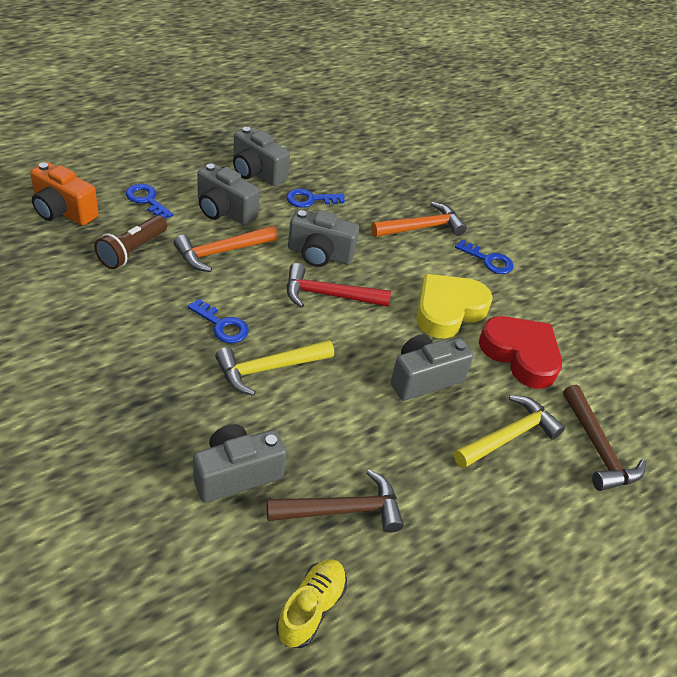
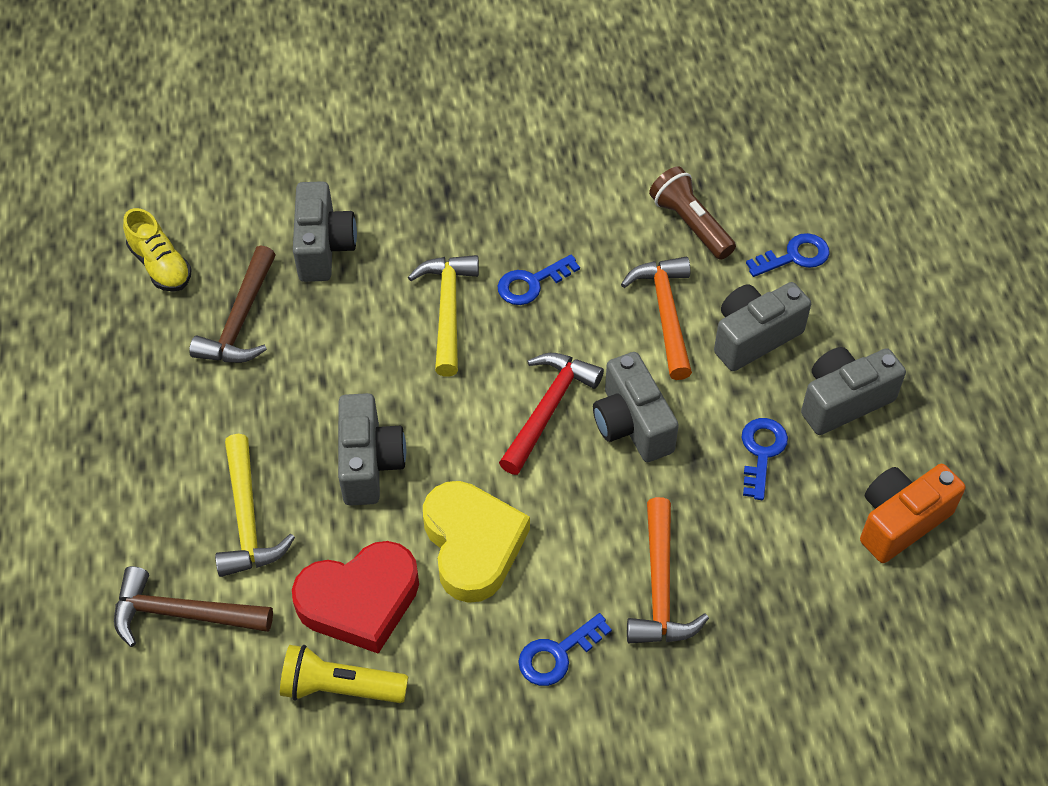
camera: 120 degrees right, 10 degrees up
(63, 211) = (785, 170): orange camera -> orange camera (900, 521)
(319, 254) = (632, 424): grey camera -> grey camera turned 60 degrees counterclockwise
(577, 348) = (340, 687): none -> yellow flashlight

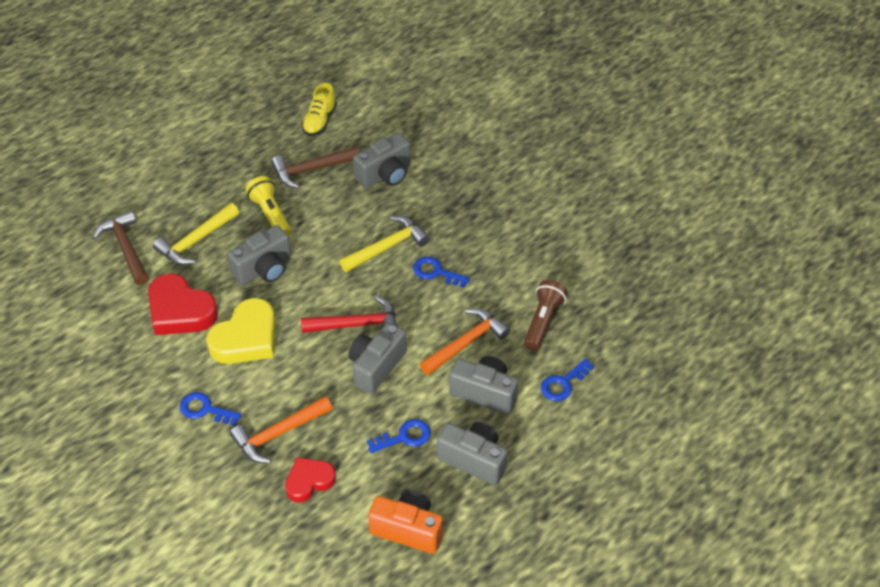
camera: 55 degrees right, 5 degrees down
(340, 687) = (126, 330): yellow flashlight -> yellow flashlight (270, 215)
(759, 590) = (309, 481): none -> red heart
(794, 256) = (563, 383): blue key -> blue key turned 105 degrees clockwise

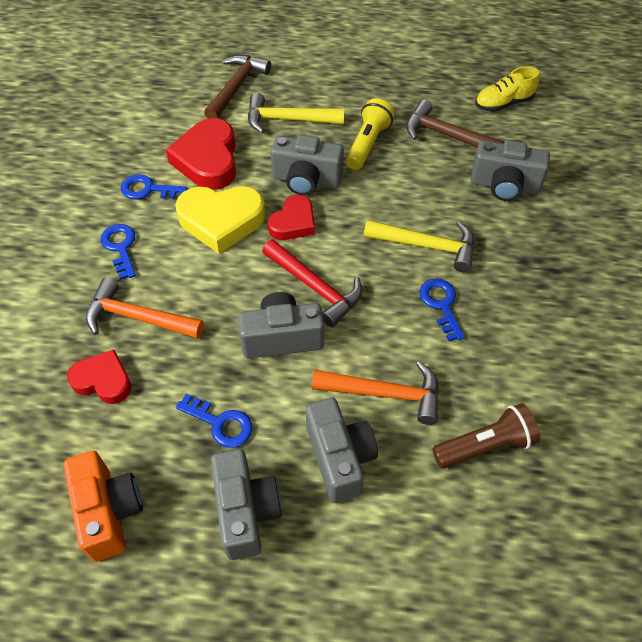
camera: 50 degrees right, 5 degrees up
(292, 300) = (293, 223): none -> red heart
(563, 383) = (426, 529): blue key -> blue key (148, 189)

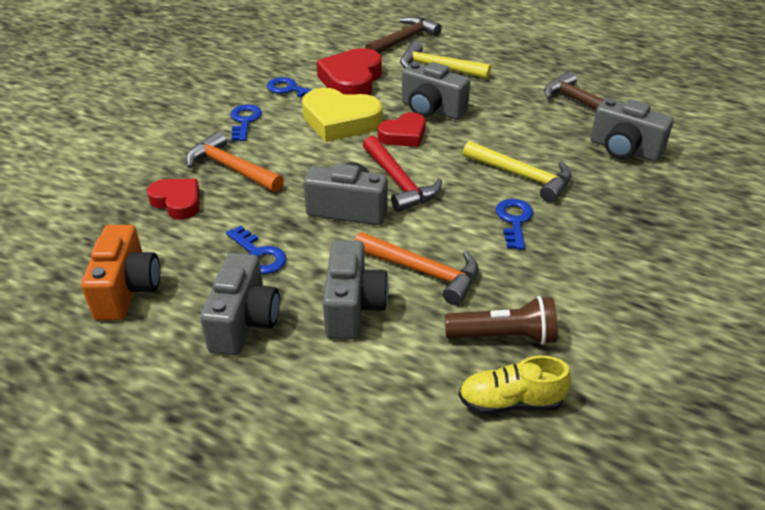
camera: 20 degrees right, 15 degrees down
(367, 144) = (502, 96): yellow flashlight -> none
(503, 103) = (653, 92): yellow shoe -> yellow shoe (510, 402)

